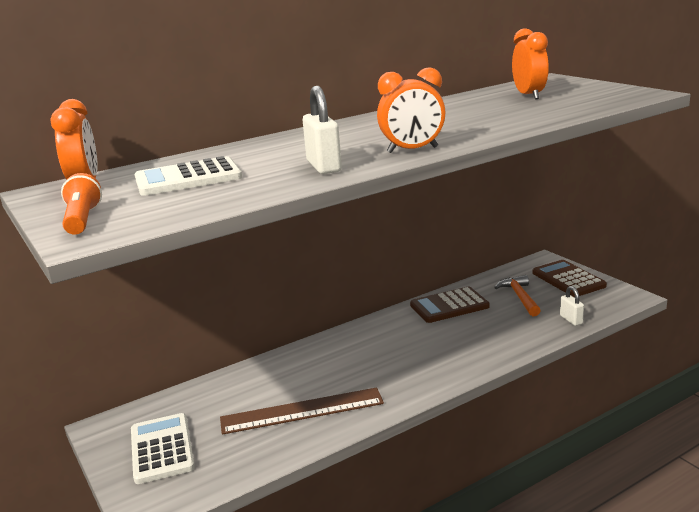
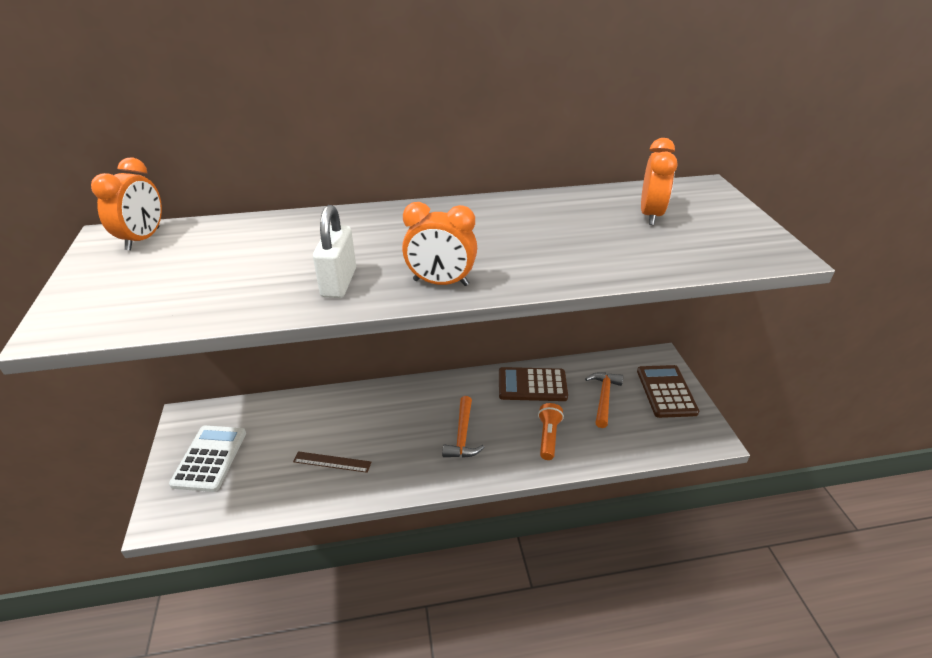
camera: 20 degrees right, 15 degrees up
(82, 220) = (86, 297): orange flashlight -> orange flashlight (548, 437)
(188, 178) = (221, 259): white calculator -> none
(302, 411) = (332, 462): brown ruler -> brown ruler, size x0.53
(415, 356) = (462, 435): none -> orange hammer
(571, 320) = (632, 446): white padlock -> none

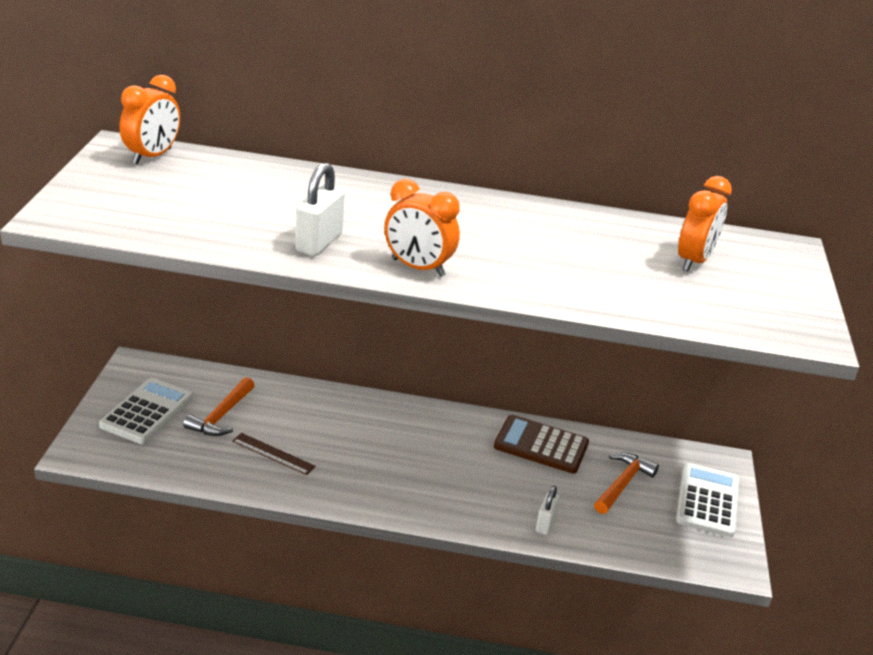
camera: 15 degrees right, 5 degrees down
(462, 435) = (430, 472): orange hammer -> orange hammer (221, 416)
(548, 437) = (530, 503): orange flashlight -> none
(568, 451) = (545, 524): none -> white padlock
(666, 391) = (707, 501): brown calculator -> white calculator

